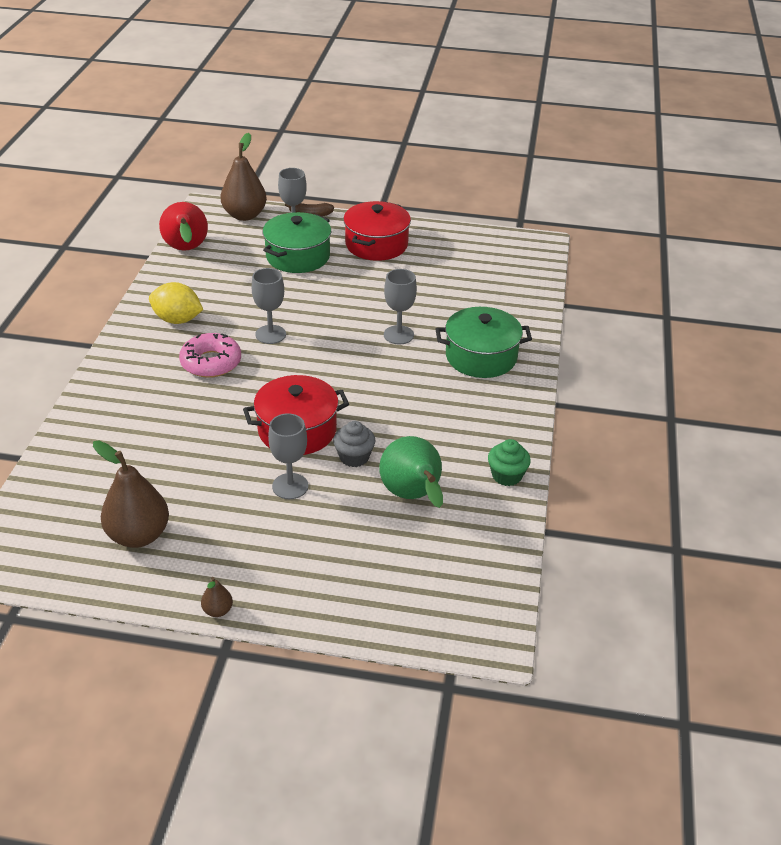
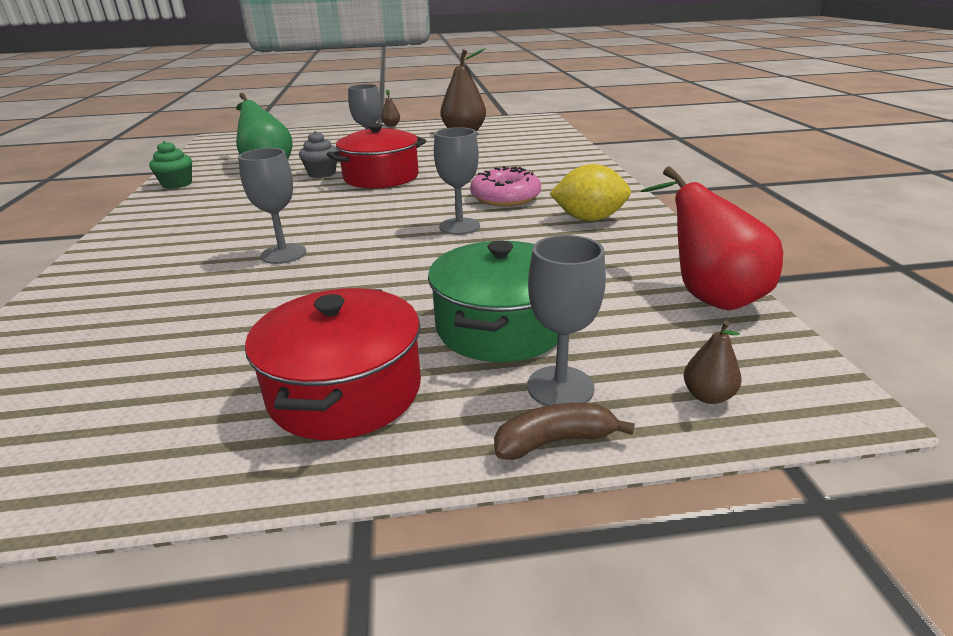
camera: 165 degrees right, 10 degrees down
(244, 215) = (707, 396): brown pear -> brown pear, size x0.45
(481, 357) = (164, 252): green pot -> none

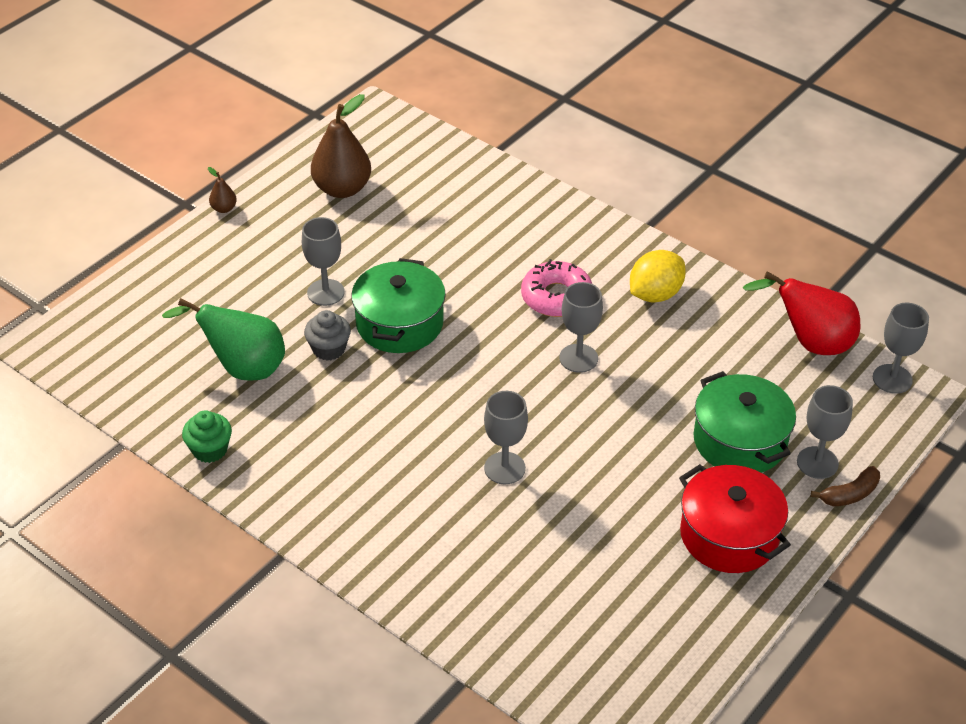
camera: 45 degrees left, 15 degrees up
(381, 177) = (399, 323): red pot -> green pot
(554, 441) = (850, 494): brown banana -> brown banana turned 150 degrees counterclockwise
(707, 396) = (879, 424): brown pear -> none
(789, 364) = (892, 379): none -> grey goblet

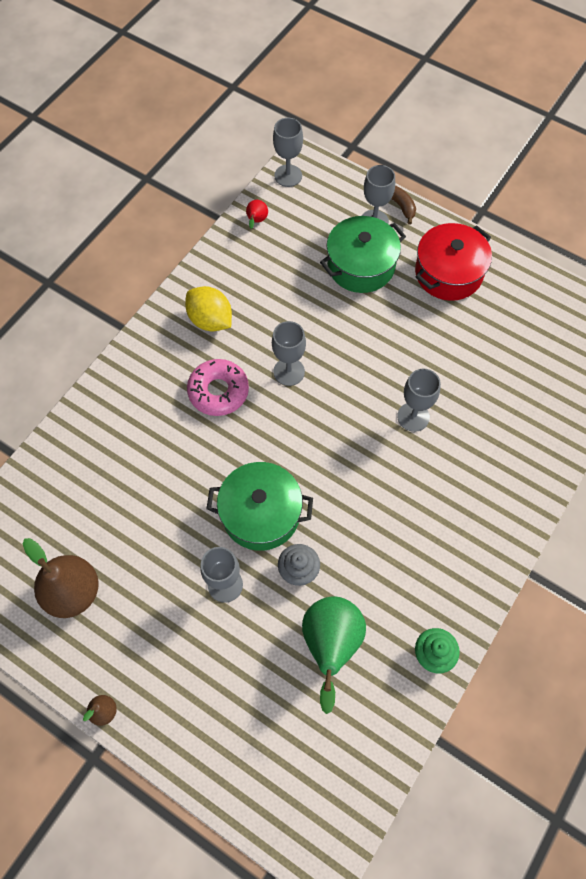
camera: 95 degrees left, 20 degrees up
(810, 343) = (256, 221): red pear -> red pear, size x0.45

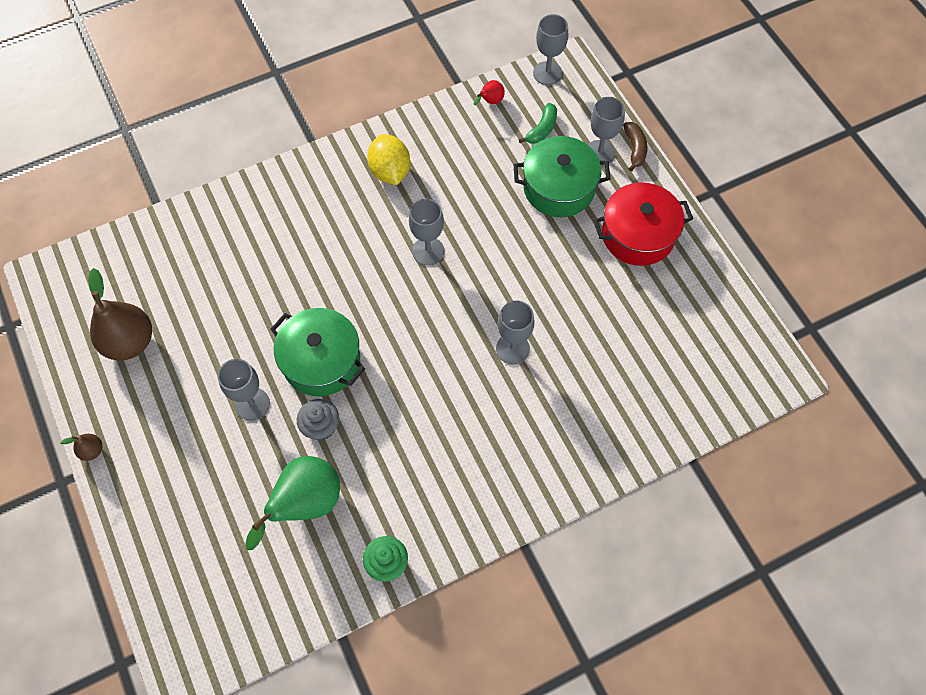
camera: 30 degrees right, 0 degrees up
(218, 391) = (355, 237): pink donut -> none
(315, 224) = (542, 129): none -> green banana

